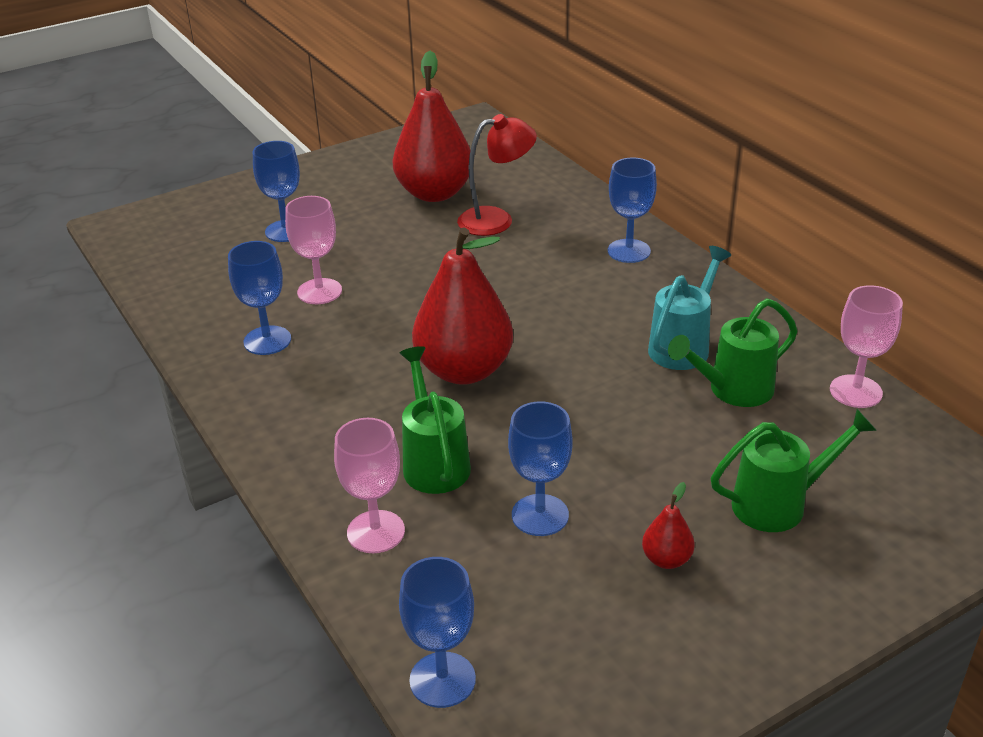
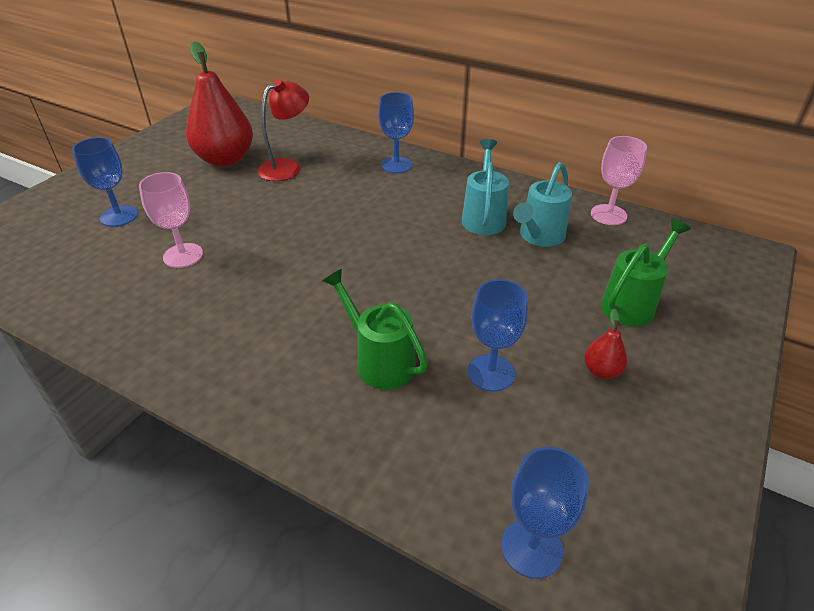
camera: 30 degrees left, 5 degrees up
(267, 340) = (163, 309): blue goblet -> none
(376, 532) = (377, 439): pink goblet -> none
(464, 370) = (347, 281): red pear -> none
(732, 390) = (539, 237): green watering can -> turquoise watering can

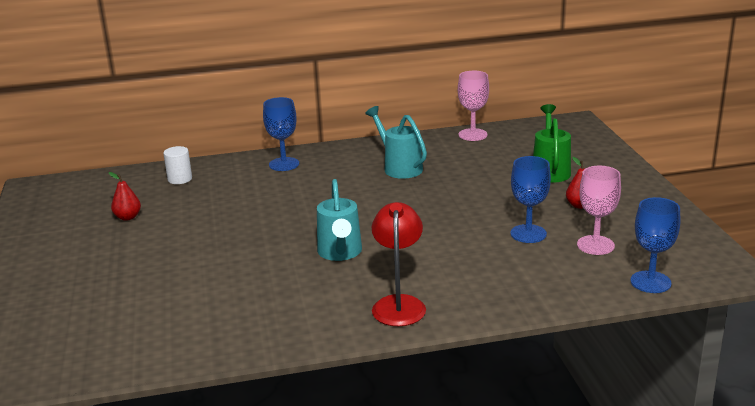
camera: 40 degrees left, 15 degrees down
(119, 216) = (107, 288): blue goblet -> none
(183, 255) = (219, 281): pink goblet -> pink goblet (595, 245)
(225, 159) = (128, 217): red pear -> red pear, size x0.43
(287, 167) = (195, 200): red lamp -> red lamp (399, 304)
(306, 142) = (180, 179): none -> white cylinder
(379, 361) = (460, 260): green watering can -> none
(539, 237) = (450, 163): turquoise watering can -> turquoise watering can (340, 253)

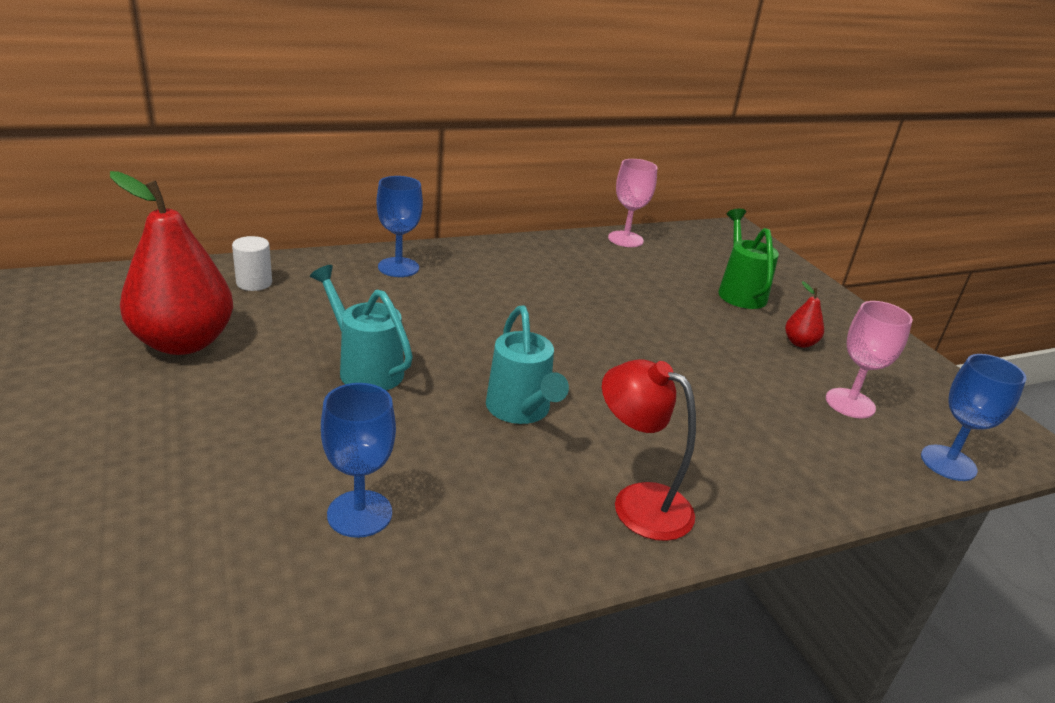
camera: 15 degrees left, 5 degrees up
(128, 217) = (183, 342): red pear -> red pear, size x2.35
(399, 167) = (553, 279): turquoise watering can -> turquoise watering can (365, 368)
(399, 304) = (638, 502): red lamp -> red lamp turned 45 degrees counterclockwise
(528, 234) = (759, 384): blue goblet -> blue goblet (359, 513)

